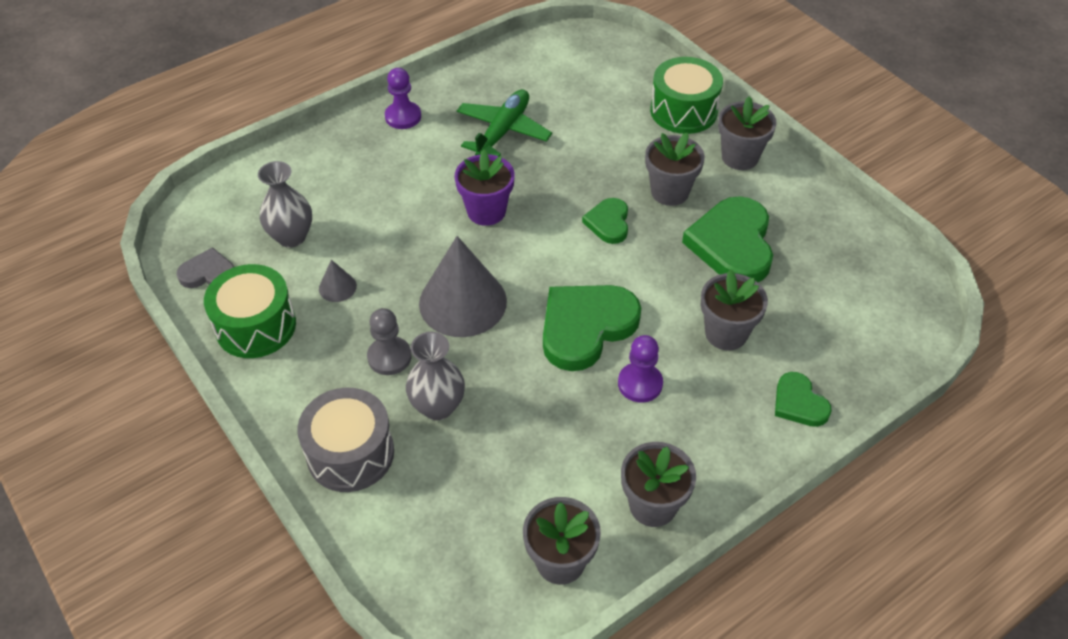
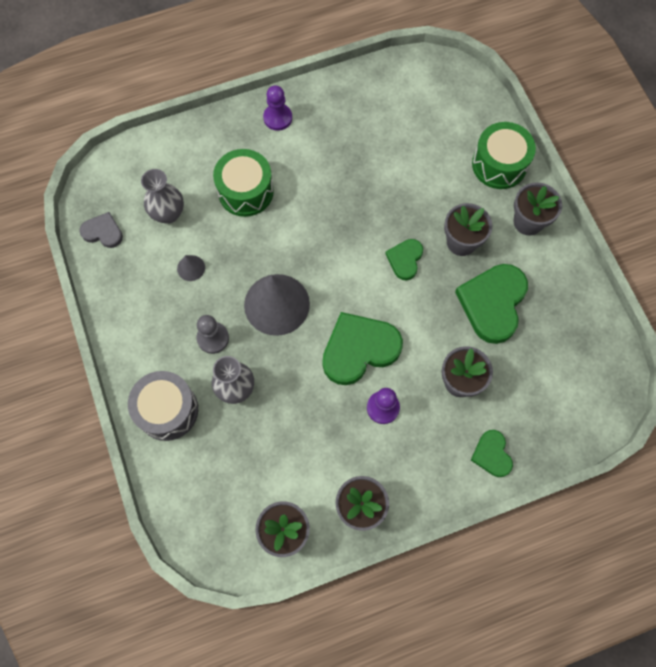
camera: 15 degrees right, 20 degrees up
(256, 326) = (126, 287): green drum -> green drum (245, 191)
(486, 211) = (316, 226): purple flower pot -> none
(503, 131) = (351, 151): green plane -> none

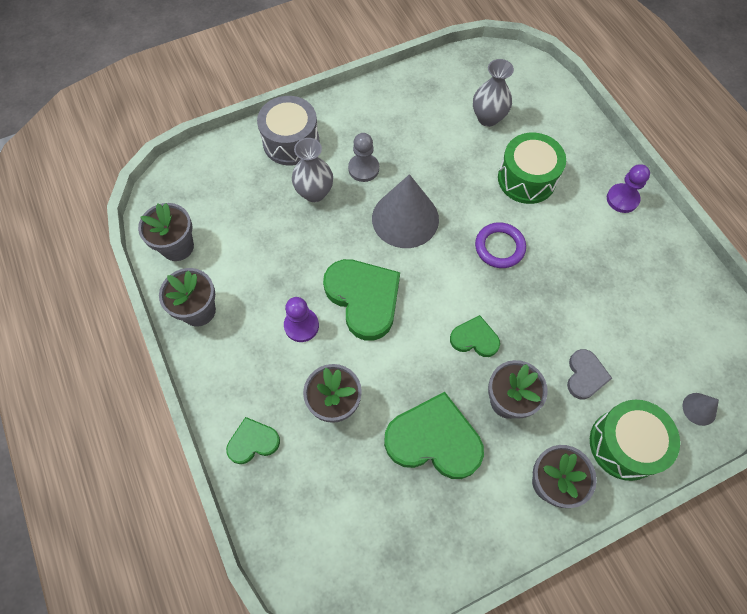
camera: 85 degrees right, 5 degrees down
(103, 232) = (459, 71): grey heart -> grey heart (585, 375)
(191, 268) = (434, 143): grey cone -> grey cone (699, 409)
(316, 226) = (499, 247): none -> purple ring

